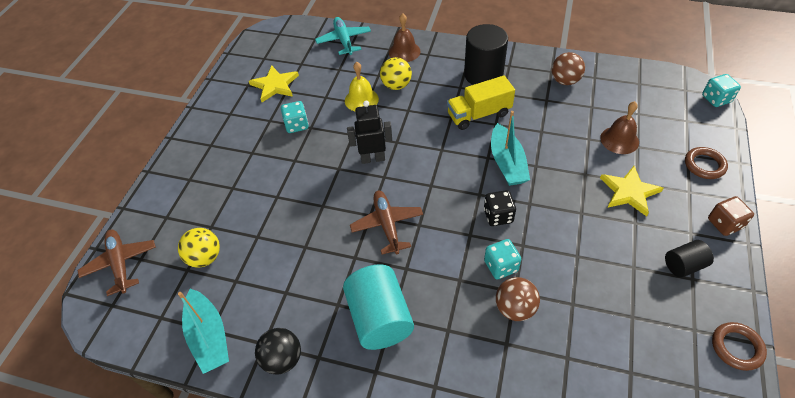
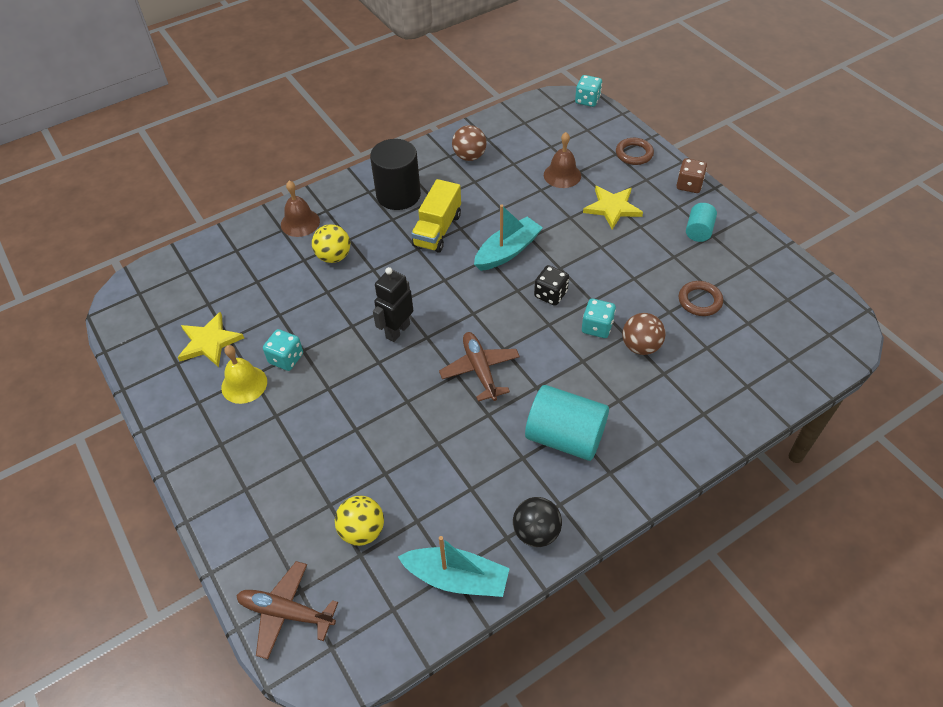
camera: 50 degrees left, 0 degrees up
(344, 40) = (223, 252): turquoise plane -> none
(361, 99) = (318, 291): yellow bell -> yellow bell (244, 384)
(387, 225) = (480, 370): brown plane -> brown plane turned 45 degrees clockwise
(507, 163) = (507, 251): turquoise boat -> turquoise boat turned 75 degrees counterclockwise
(683, 265) = (698, 231): black cylinder -> turquoise cylinder
(736, 347) = (779, 257): brown ring -> brown ring (699, 301)

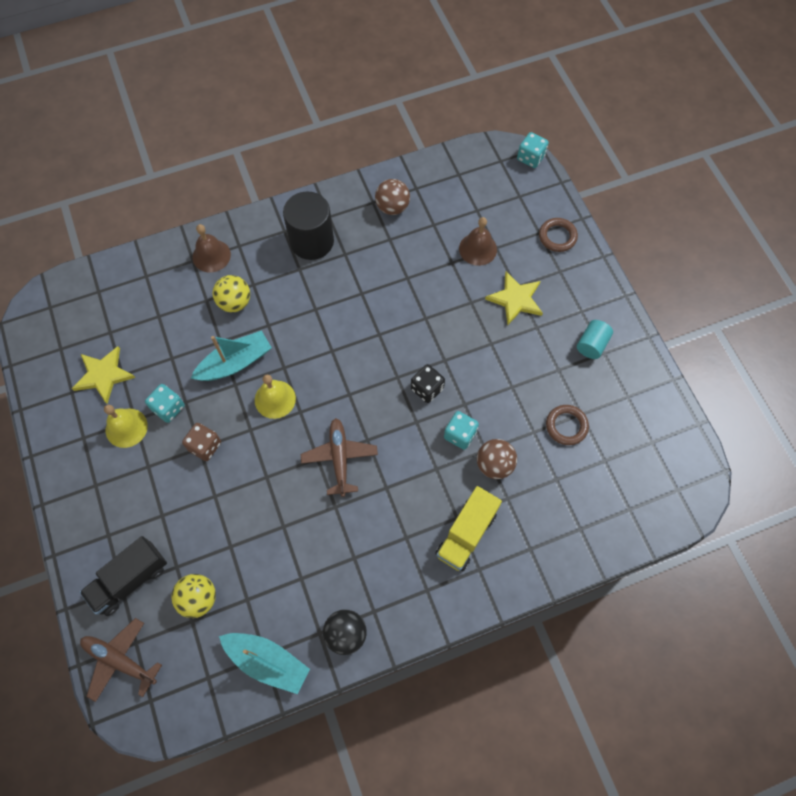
camera: 10 degrees right, 15 degrees up
(280, 528) = (130, 580): none -> black truck
(397, 331) = (275, 399): black robot -> yellow bell
(437, 230) = (339, 291): yellow truck -> yellow truck (466, 534)
(507, 251) = (400, 330): turquoise boat -> turquoise boat (235, 363)
(565, 437) = (397, 545): turquoise cylinder -> none
(689, 185) = (600, 287): brown dice -> brown dice (205, 446)

